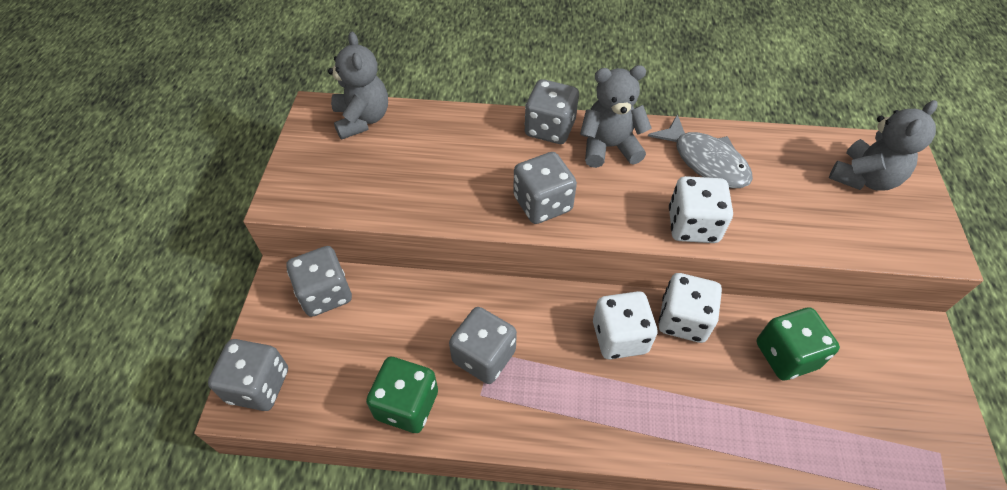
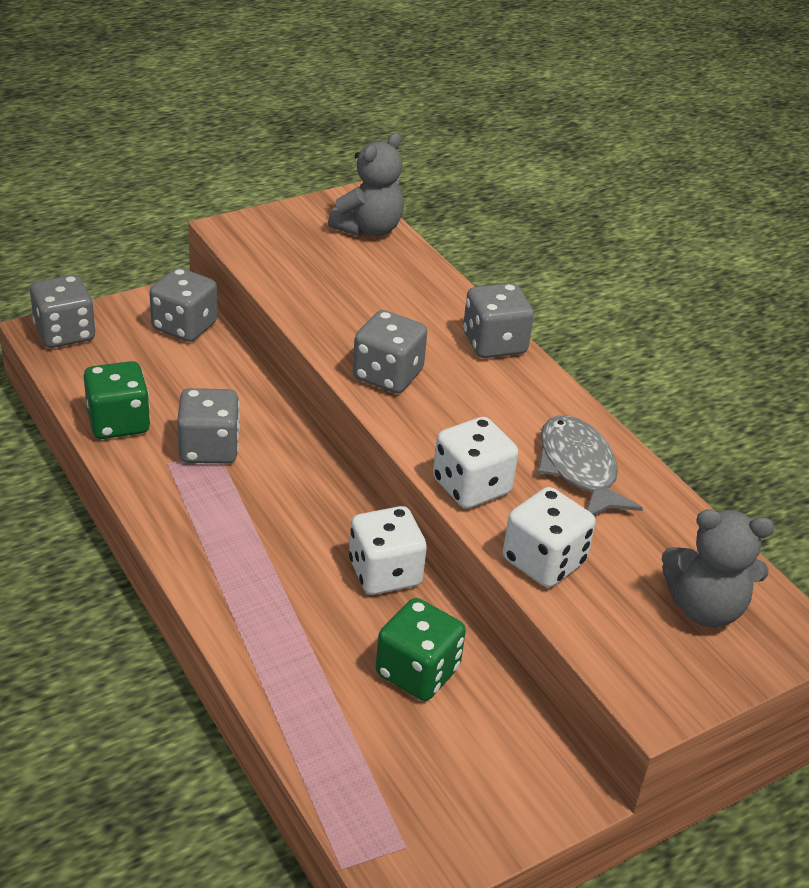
camera: 50 degrees right, 15 degrees down
(609, 147) = (516, 392): grey teddy bear -> none
(619, 337) = (317, 532): white dice -> white dice (544, 561)
(705, 161) = (578, 469): grey fish -> grey fish turned 150 degrees clockwise

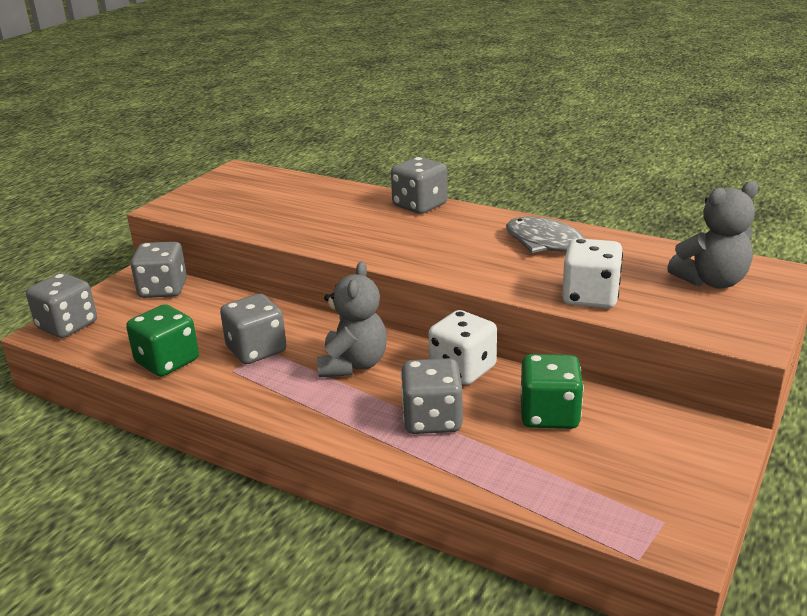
camera: 25 degrees left, 10 degrees down
(369, 229) = (267, 178): grey teddy bear -> grey teddy bear (353, 364)
(387, 375) = (369, 243): grey dice -> grey dice (432, 419)
(471, 487) = (496, 278): white dice -> none

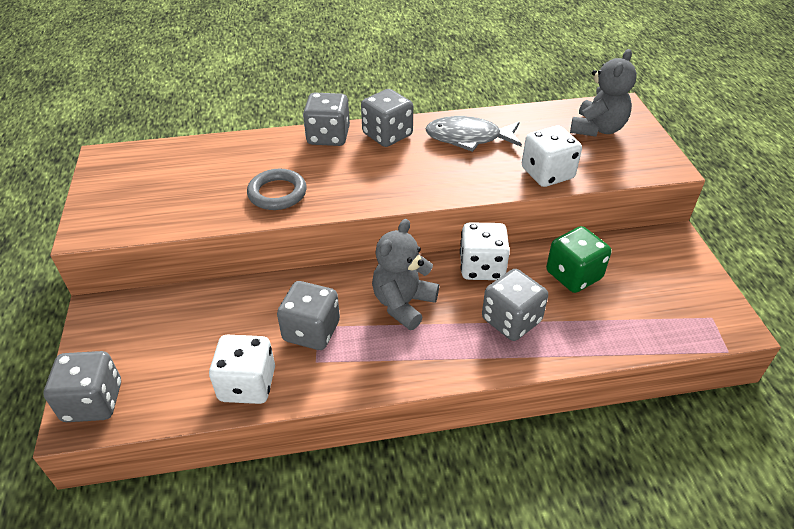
camera: 40 degrees left, 15 degrees up
(163, 289) = (144, 313): grey dice -> grey dice (387, 135)
(167, 362) = (247, 384): green dice -> white dice
(321, 229) = (277, 193): none -> grey ring
(353, 364) = (403, 304): grey teddy bear -> grey teddy bear turned 120 degrees counterclockwise

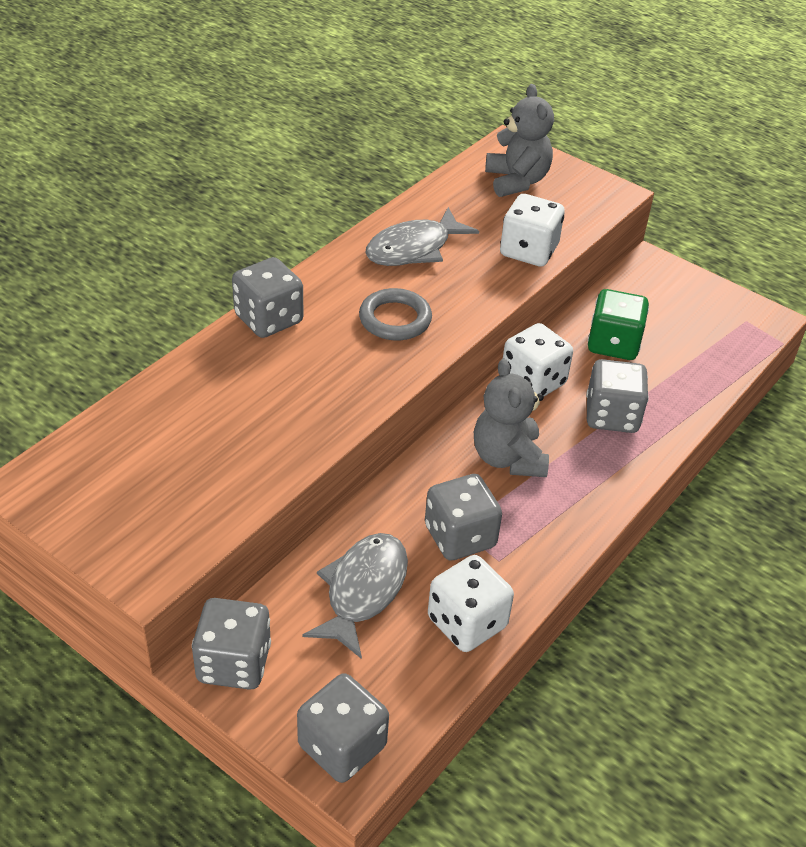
camera: 45 degrees left, 0 degrees up
(218, 324) = (363, 591): none -> grey fish
(277, 193) = (303, 410): grey ring -> grey ring (395, 319)
(387, 135) = (329, 285): grey dice -> grey dice (234, 663)

